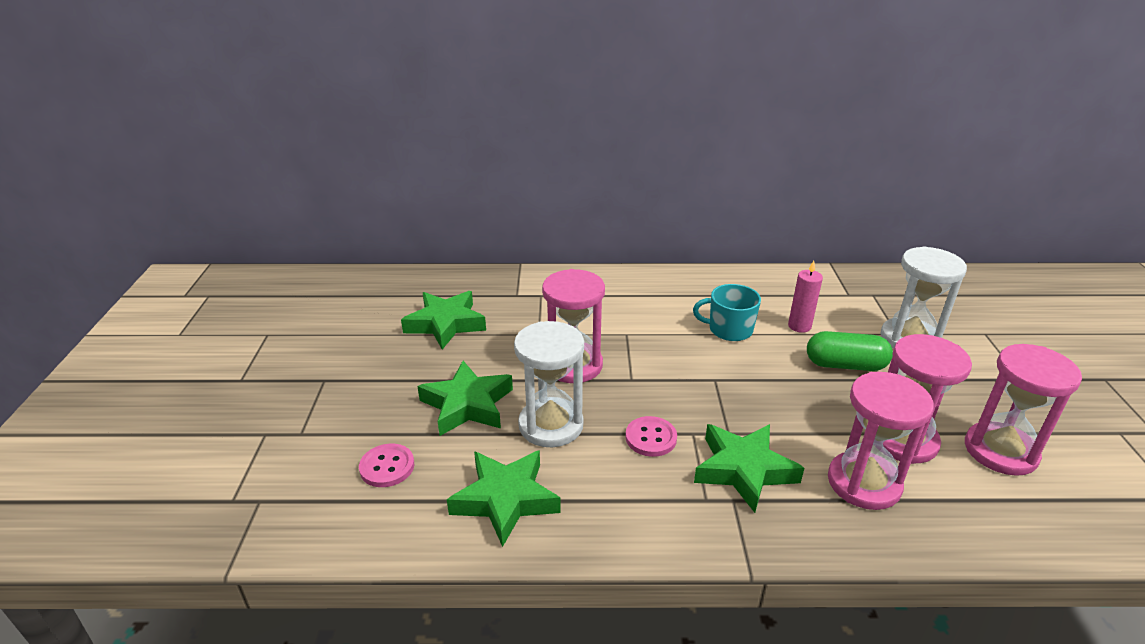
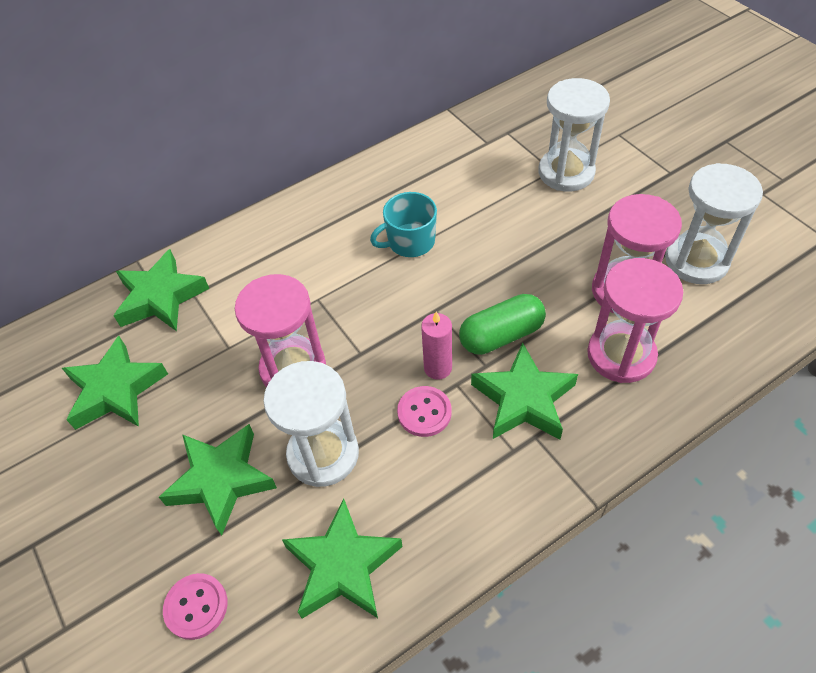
camera: 30 degrees left, 20 degrees up
(518, 288) = (161, 297): none -> green star
(799, 326) = (468, 204): pink candle -> pink candle (438, 368)
(845, 365) = (533, 231): green capsule -> green capsule (501, 335)
(1000, 451) = (696, 261): pink hourglass -> white hourglass

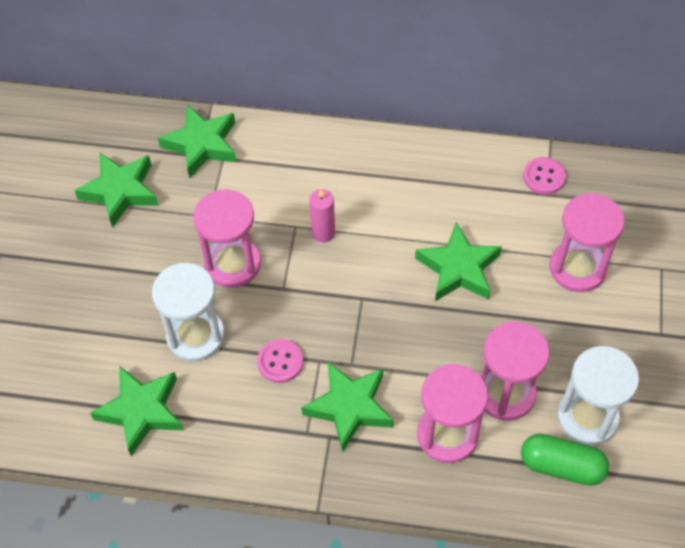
camera: 40 degrees right, 5 degrees up
(196, 607) = (49, 364): pink button -> pink button (544, 177)
(221, 480) = (126, 302): green star -> green star (458, 268)
(410, 242) = (400, 232): turquoise mug -> none
(438, 368) = (319, 340): pink candle -> pink candle (323, 233)
(501, 335) = (384, 353): green capsule -> green capsule (561, 466)
(566, 172) = (577, 268): white hourglass -> pink hourglass

